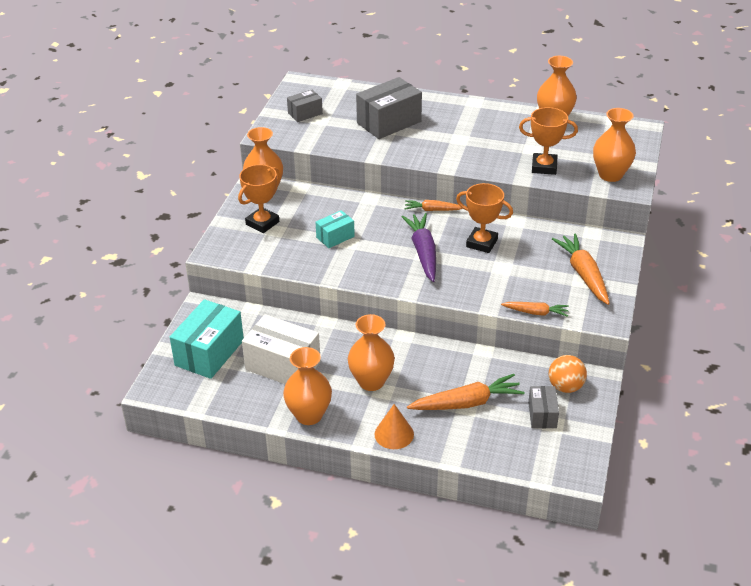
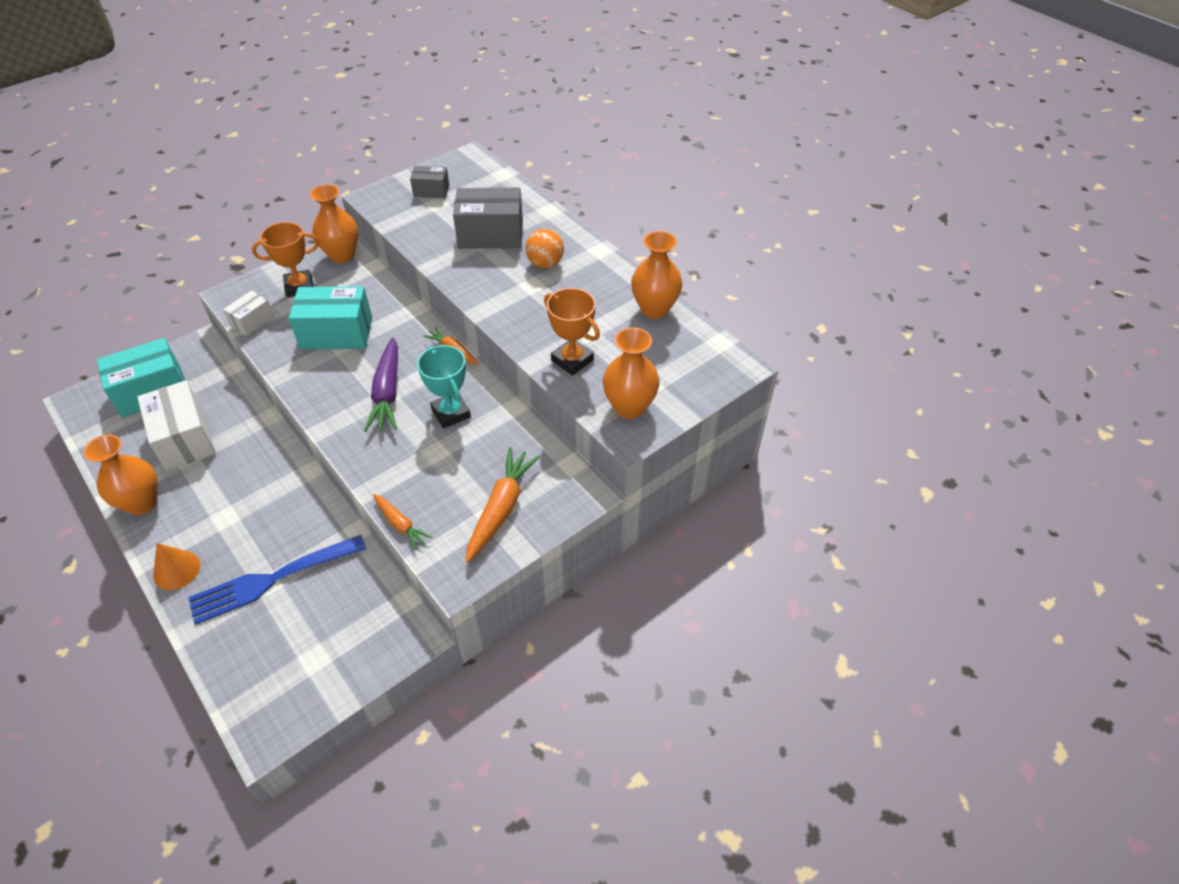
camera: 35 degrees right, 10 degrees up
(259, 258) = (252, 321): none -> white box
(335, 237) = (336, 333): turquoise box -> turquoise box, size x1.83
(371, 381) = (227, 501): orange vase -> none
(423, 252) = (387, 393): purple carrot -> purple carrot turned 150 degrees clockwise
(467, 403) = (272, 580): orange carrot -> blue fork
(482, 243) = (451, 413): orange trophy -> turquoise trophy
(542, 415) = (317, 641): grey box -> none
(565, 387) = (376, 624): orange ball -> orange ball (545, 264)

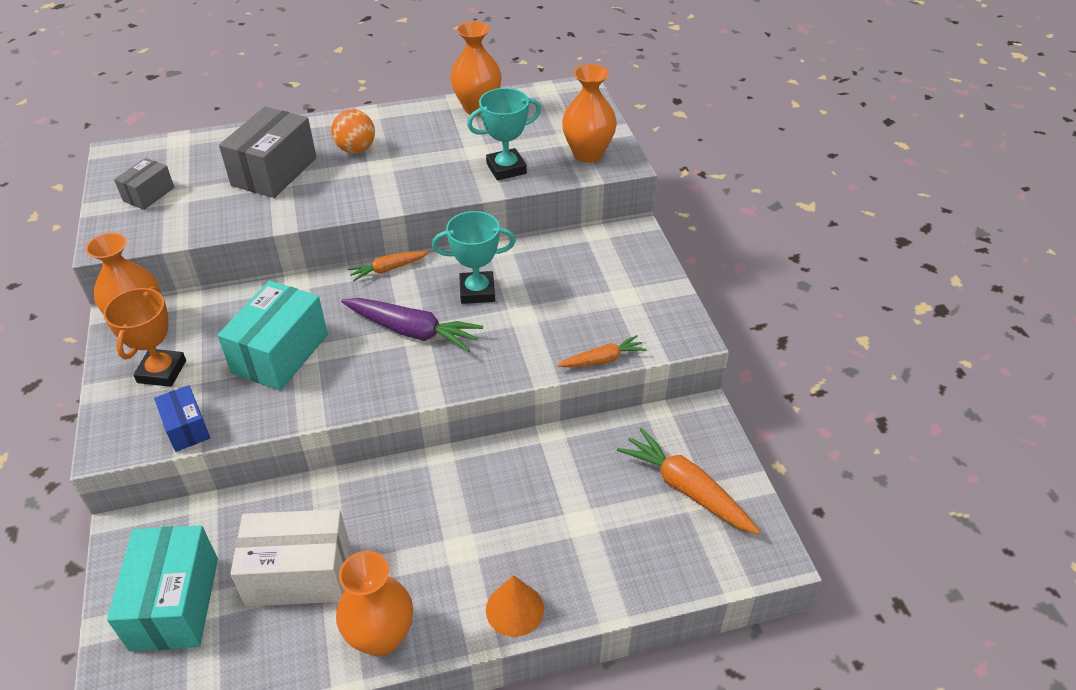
camera: 65 degrees left, 5 degrees down
(252, 321) = (186, 428): white box -> blue box
(272, 580) = (577, 516): blue fork -> none
(501, 509) = (622, 287): orange carrot -> orange carrot (686, 489)
(572, 360) = (506, 168): orange trophy -> turquoise trophy

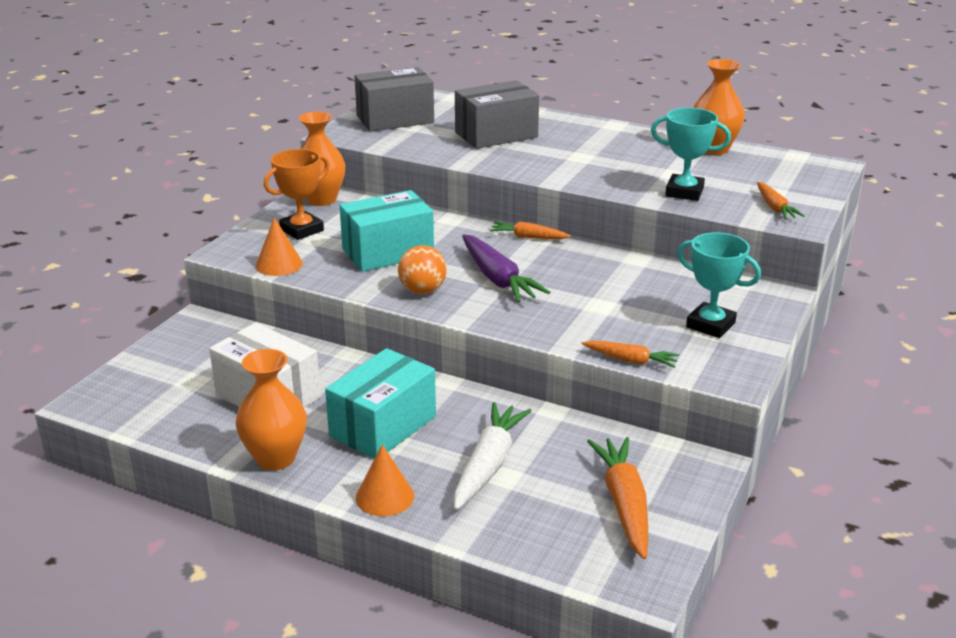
camera: 40 degrees right, 15 degrees down
(149, 194) = (395, 119): grey box -> grey box, size x1.83
(175, 603) = (179, 370): turquoise box -> turquoise box (383, 426)
(186, 428) = (279, 264): blue box -> orange cone
(356, 149) = (575, 142): orange ball -> orange ball (422, 291)
(477, 291) = (581, 277): turquoise trophy -> turquoise trophy (710, 325)
(559, 519) = (488, 464): none -> white carrot
(588, 154) = (775, 207): orange vase -> orange carrot

